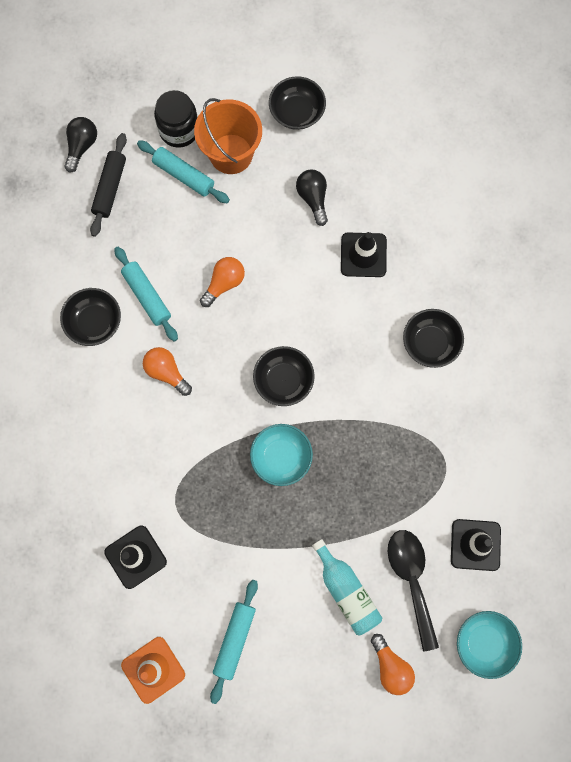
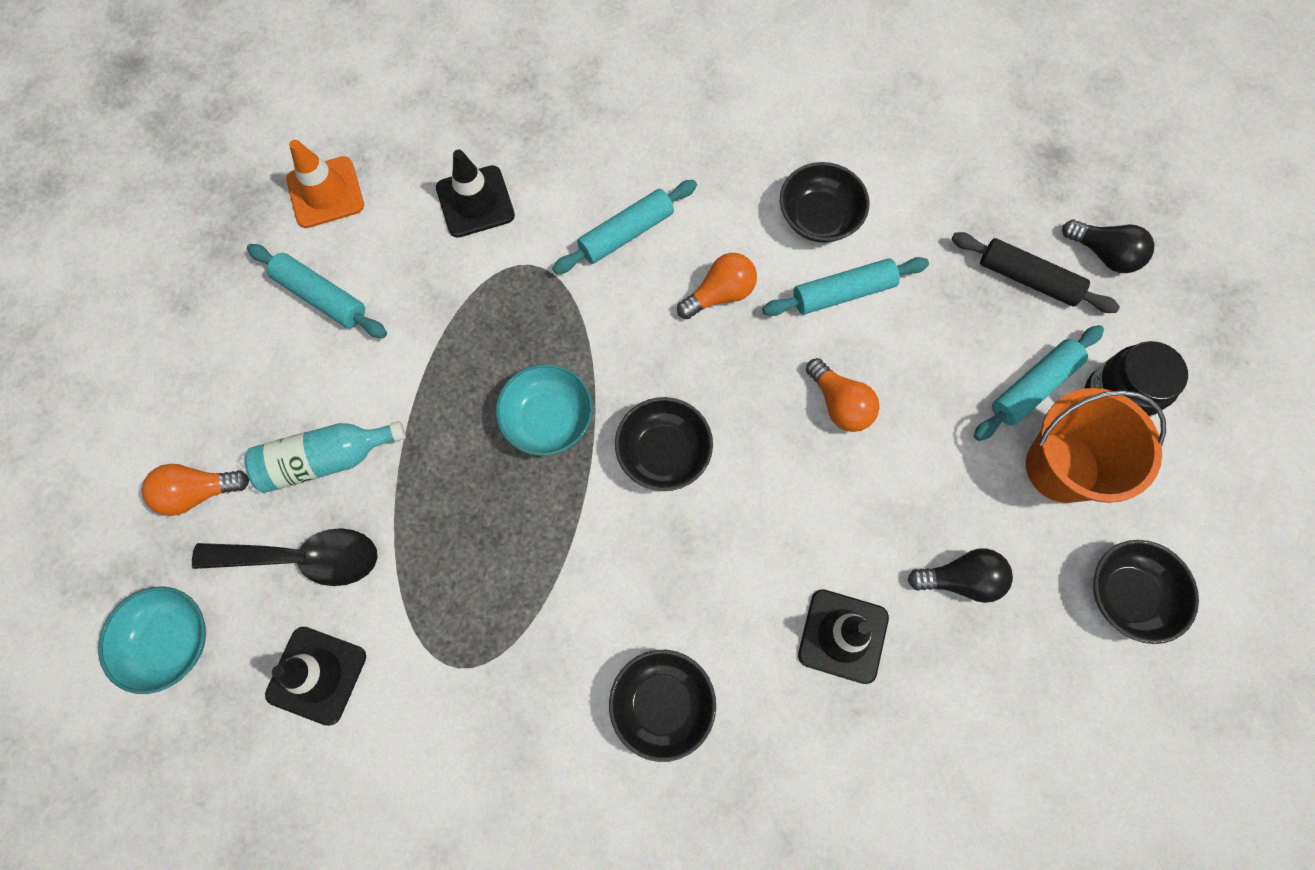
camera: 105 degrees right, 5 degrees down
(136, 445) = (626, 233): none -> turquoise rolling pin

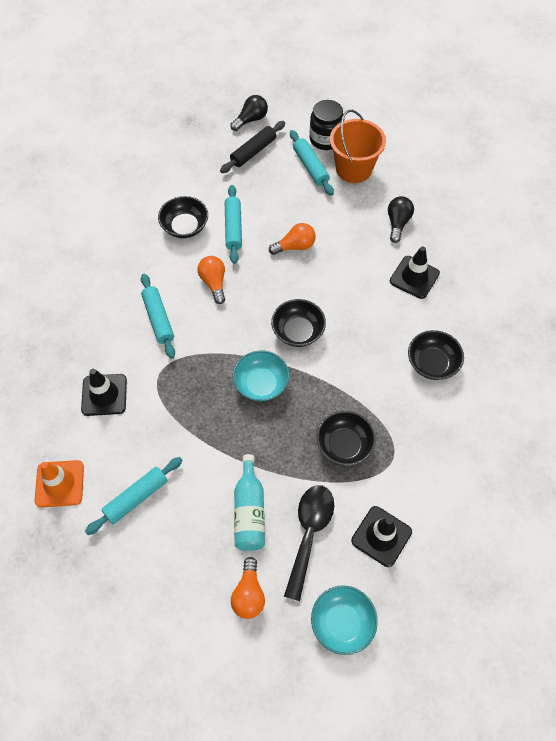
camera: 75 degrees left, 10 degrees down
(1127, 595) = (419, 165): black bowl -> black bowl (344, 445)

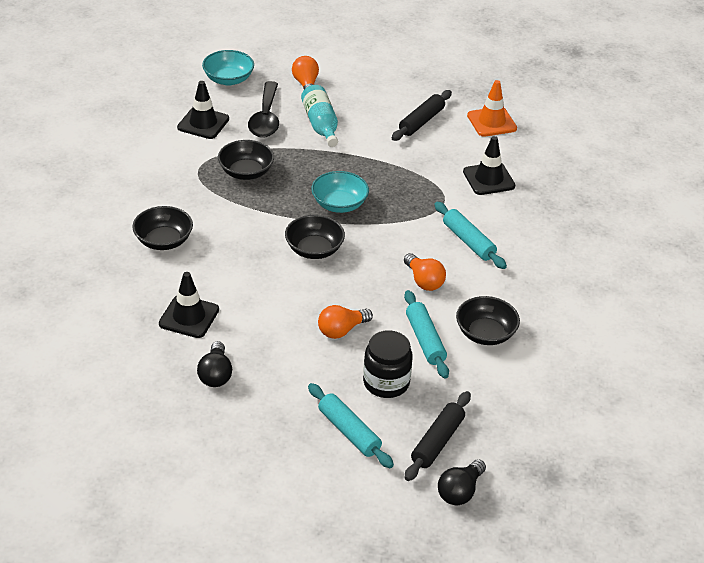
camera: 165 degrees right, 20 degrees down
(136, 498) = (421, 121): turquoise rolling pin -> black rolling pin
(325, 139) = (338, 477): black jar -> black jar (386, 382)
(354, 169) = (287, 438): orange bucket -> none

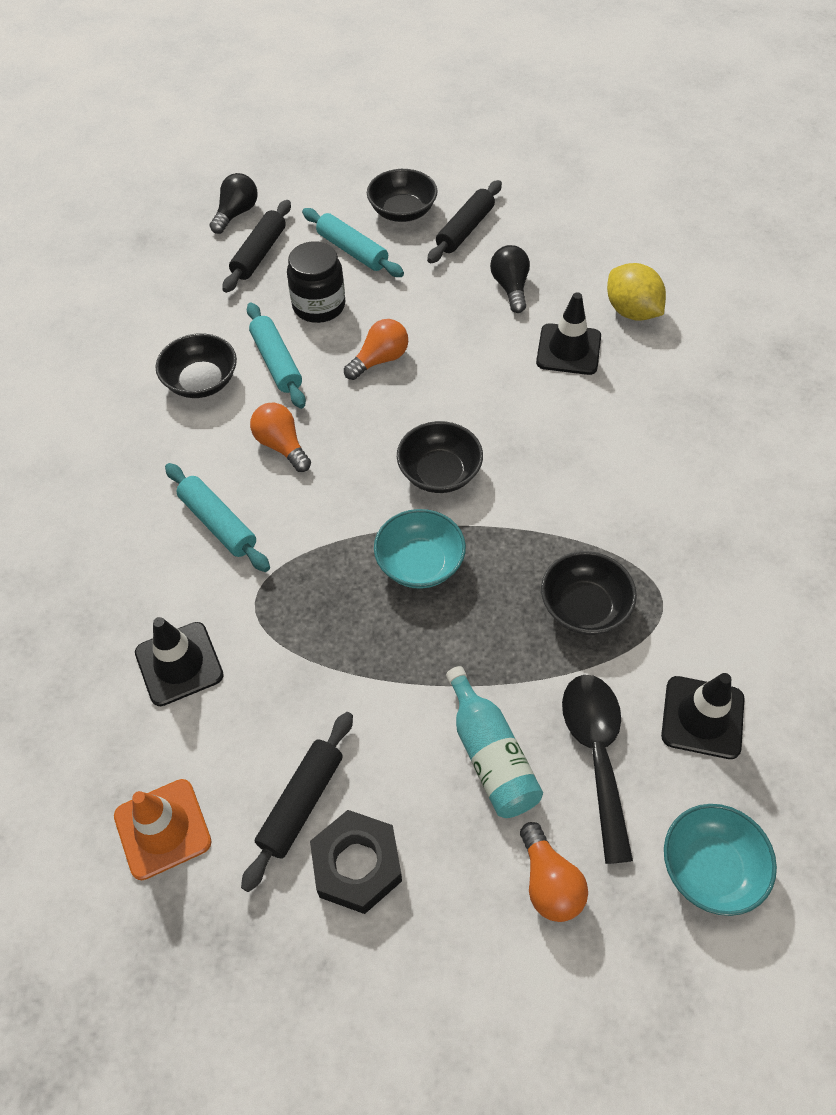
camera: 175 degrees right, 15 degrees up
(123, 339) = (631, 311): none -> yellow lemon
(163, 241) = (650, 453): black bowl -> black bowl (402, 211)
(237, 438) = (465, 230): none -> black rolling pin
(396, 100) = (357, 865): none -> black nut

